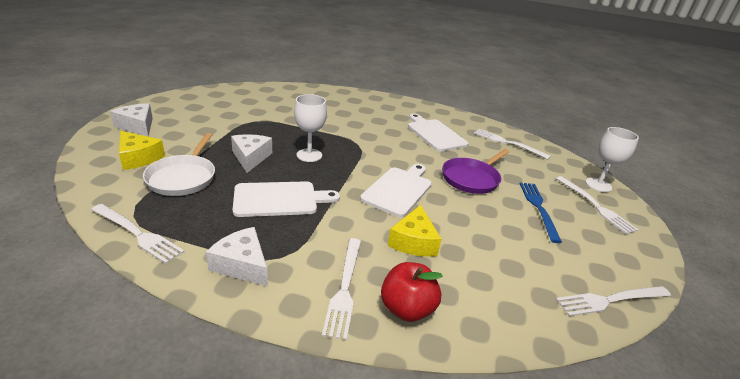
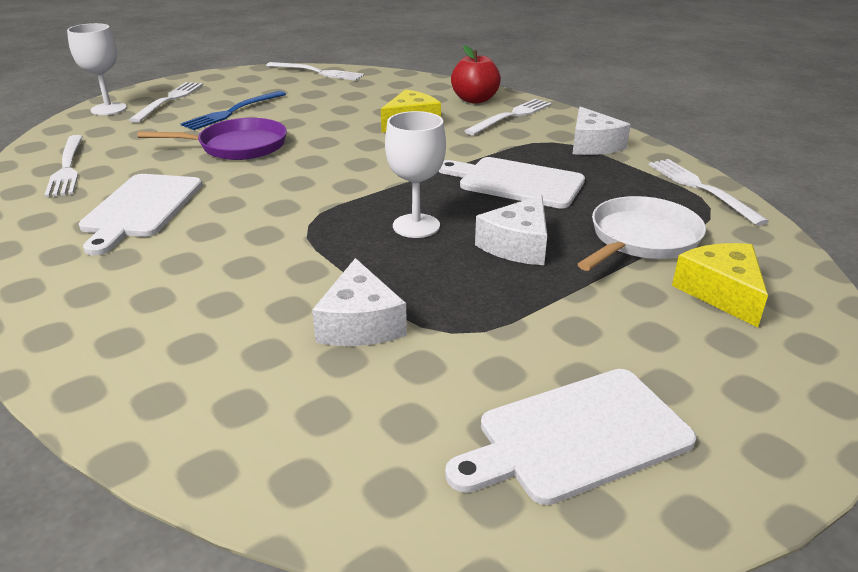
camera: 140 degrees left, 0 degrees up
(137, 126) = (743, 388): white cheese -> white cheese (360, 323)
(399, 189) = (353, 158): white cutting board -> white cutting board (576, 436)

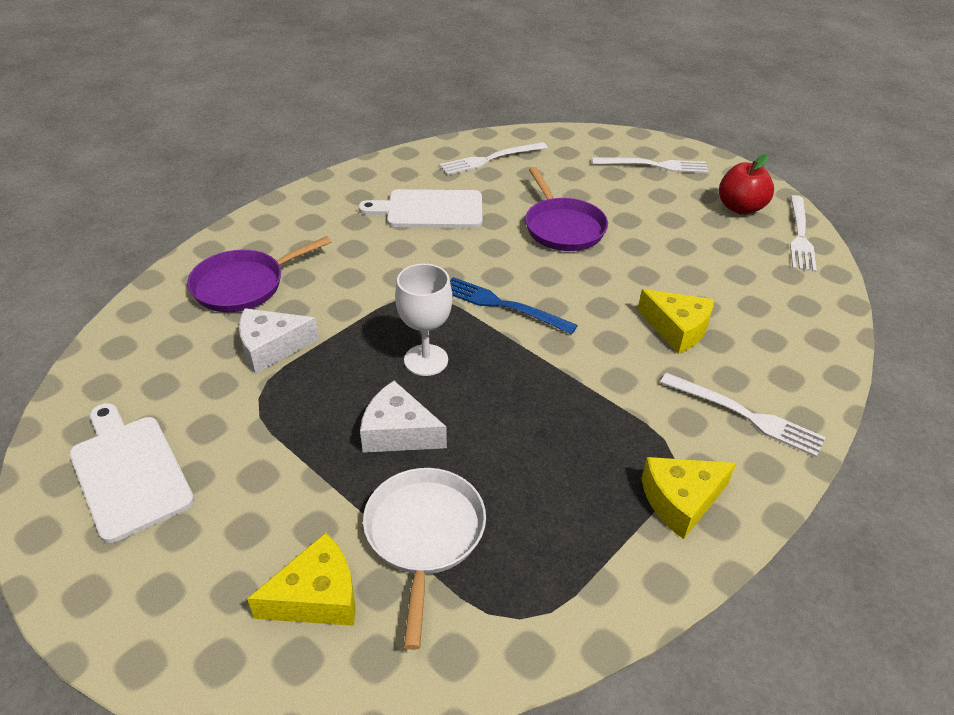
camera: 80 degrees right, 10 degrees up
(109, 109) = (616, 142): white goblet -> none
(208, 350) = (243, 285): none -> purple pan
(233, 111) = (645, 206): blue fork -> blue fork (503, 305)
(475, 100) = (787, 377): red apple -> red apple (740, 208)
(516, 182) = (540, 426): white cutting board -> none
(592, 145) = (681, 501): white cheese -> yellow cheese
(641, 239) = (424, 535): white pan -> white pan turned 120 degrees counterclockwise
(701, 189) = (574, 615): white fork -> none

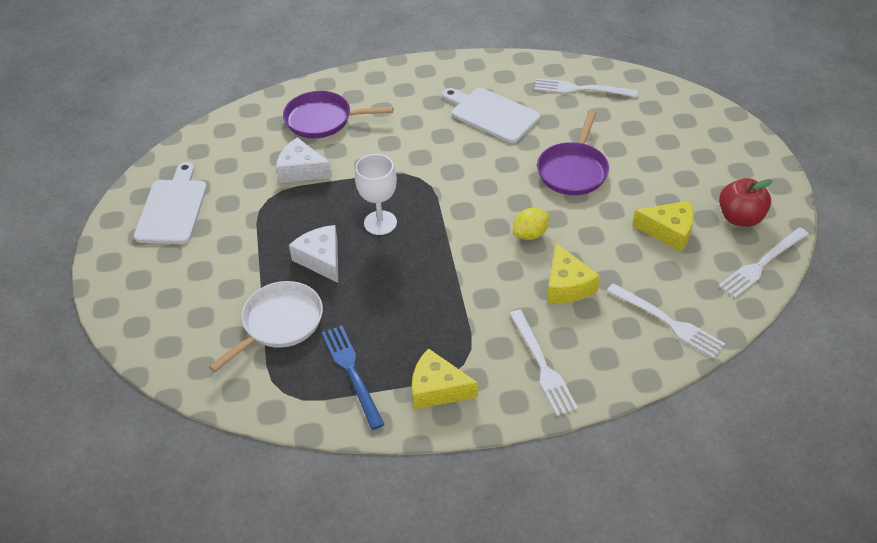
camera: 40 degrees right, 5 degrees up
(317, 596) = (202, 322): yellow cheese -> yellow cheese (669, 231)
(503, 305) = (466, 210): blue fork -> blue fork (352, 373)
(590, 299) = (530, 234): none -> yellow lemon
(654, 165) = (711, 149): white fork -> white fork (667, 322)

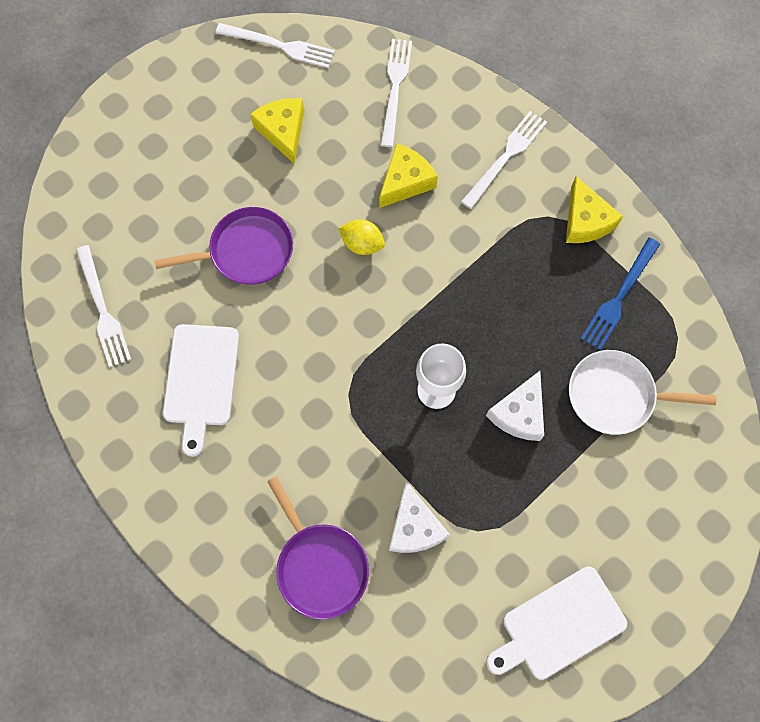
camera: 125 degrees left, 25 degrees up
(740, 218) = (228, 82): red apple -> none

